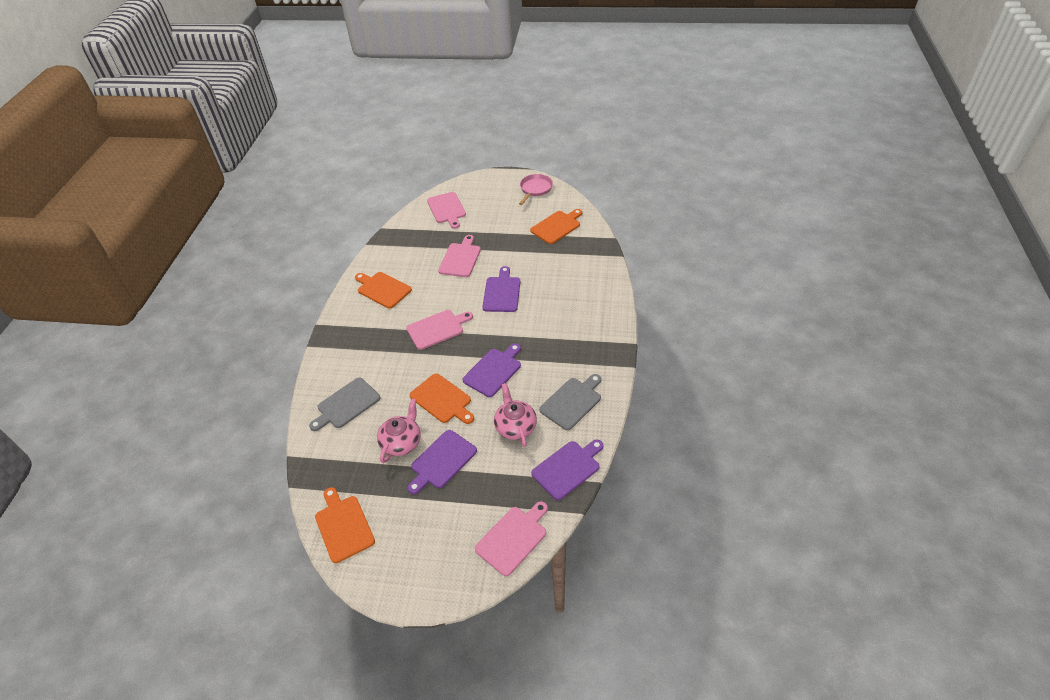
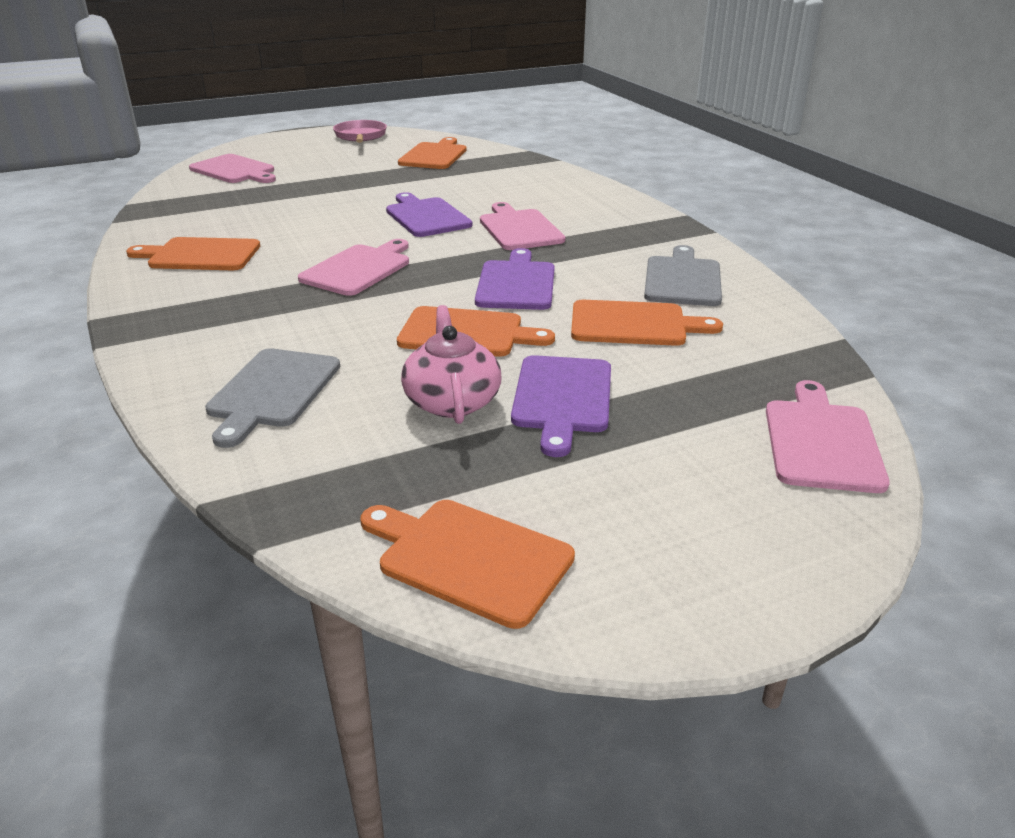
camera: 35 degrees left, 15 degrees down
(460, 258) = (314, 203): pink cutting board -> pink cutting board (519, 229)
(515, 426) = (634, 324): pink teapot -> orange cutting board
(568, 468) = (779, 339): purple cutting board -> none

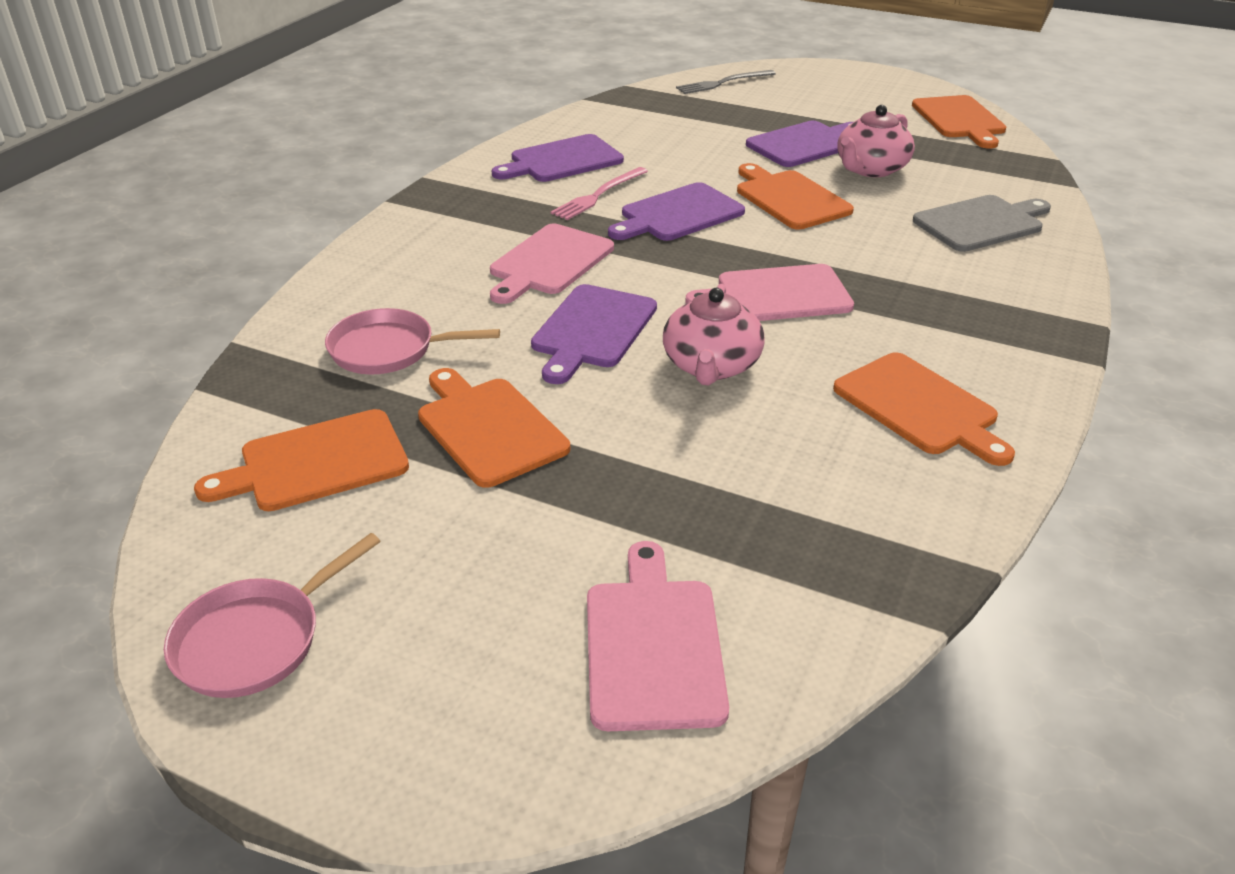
camera: 130 degrees left, 5 degrees up
(339, 228) = (711, 366): none -> pink teapot
(495, 179) = (389, 350): none -> pink pan
(594, 270) = (598, 195): none -> pink fork
(634, 324) = (672, 154): orange cutting board -> orange cutting board (489, 428)
(683, 279) = (562, 160): grey cutting board -> purple cutting board
(821, 441) = (723, 83): pink cutting board -> grey fork

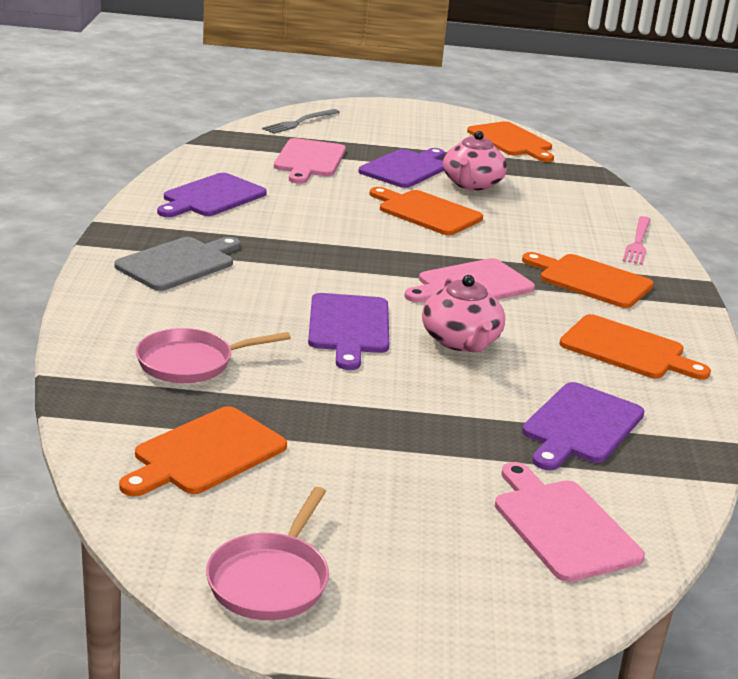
camera: 25 degrees left, 10 degrees down
(489, 428) = (326, 408): orange cutting board -> orange cutting board (591, 280)
(549, 262) = (270, 280): pink cutting board -> pink cutting board (309, 160)
(598, 195) = (267, 223): pink fork -> pink fork (638, 242)
(678, 214) = (346, 232): purple cutting board -> purple cutting board (580, 426)
(981, 223) = (581, 218): grey cutting board -> grey cutting board (179, 263)

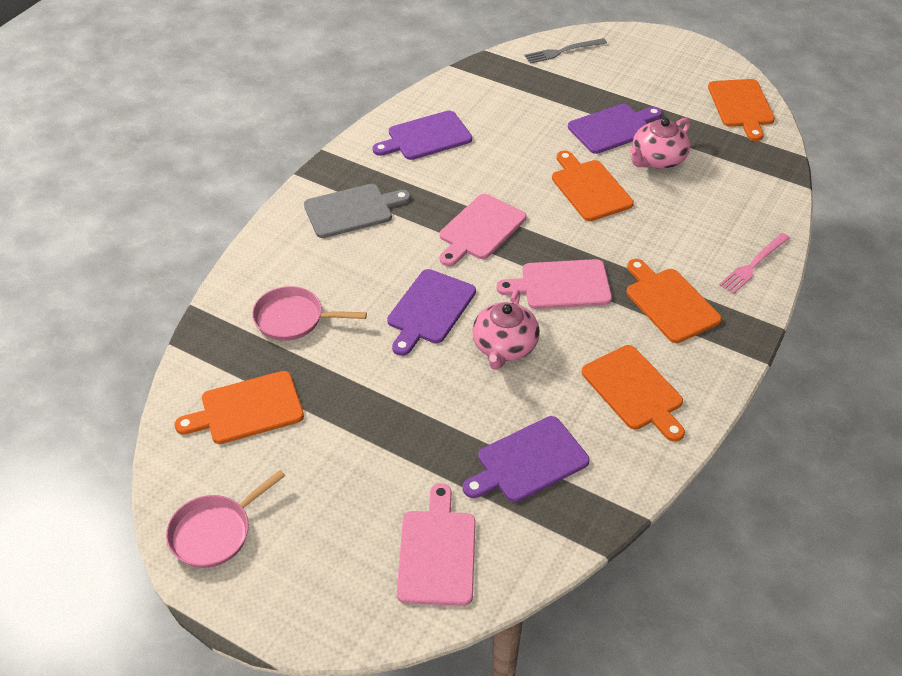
camera: 30 degrees right, 20 degrees up
(309, 160) = (536, 103): pink cutting board -> pink cutting board (480, 229)

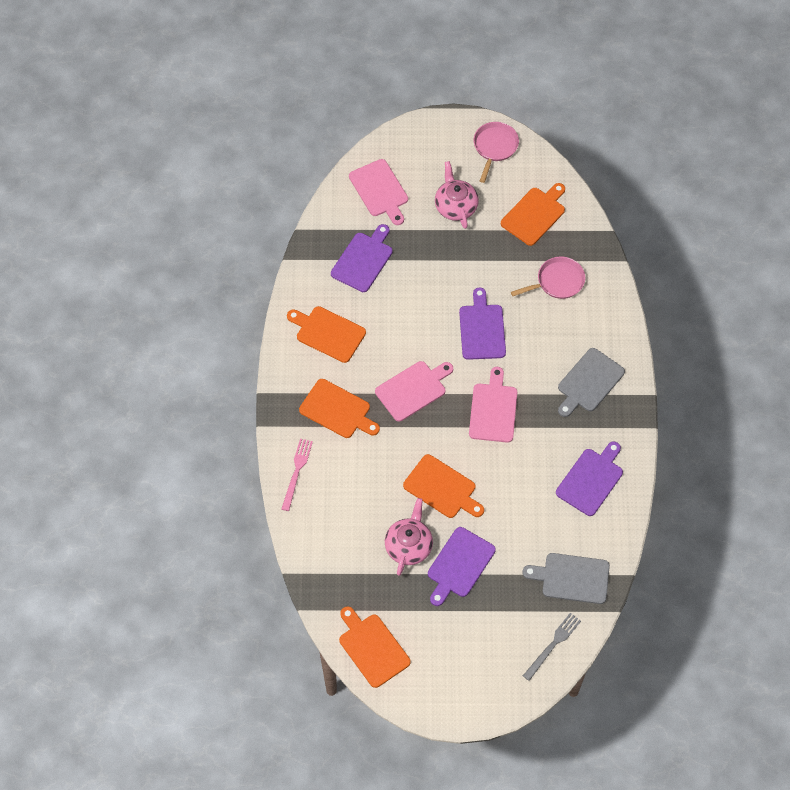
camera: 150 degrees right, 15 degrees up
(504, 346) = (420, 325): pink teapot -> pink teapot (455, 206)
(508, 82) = (572, 578): none -> grey cutting board

